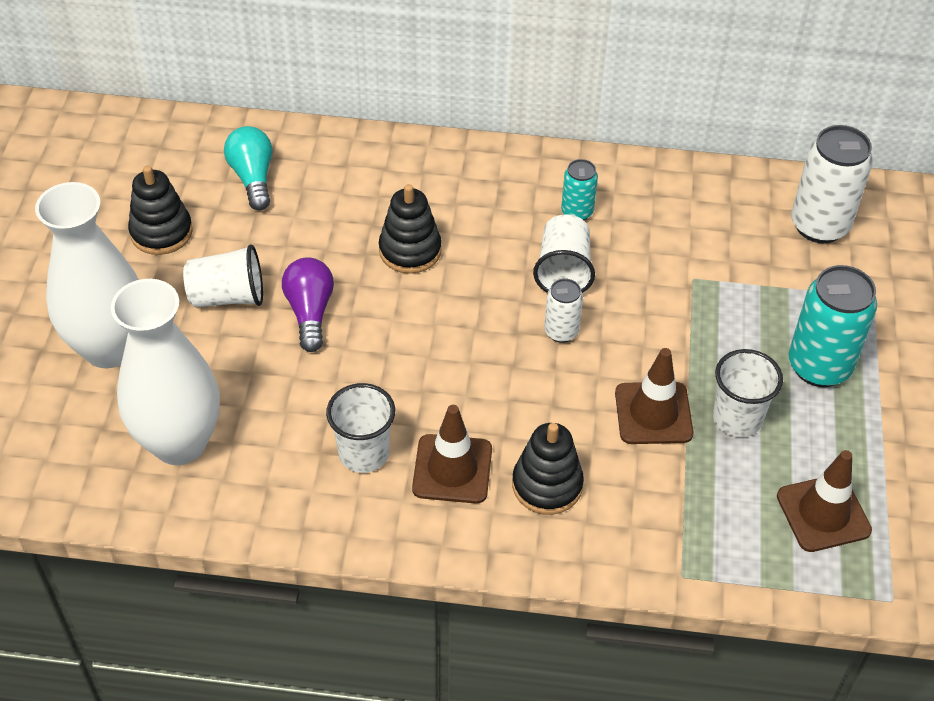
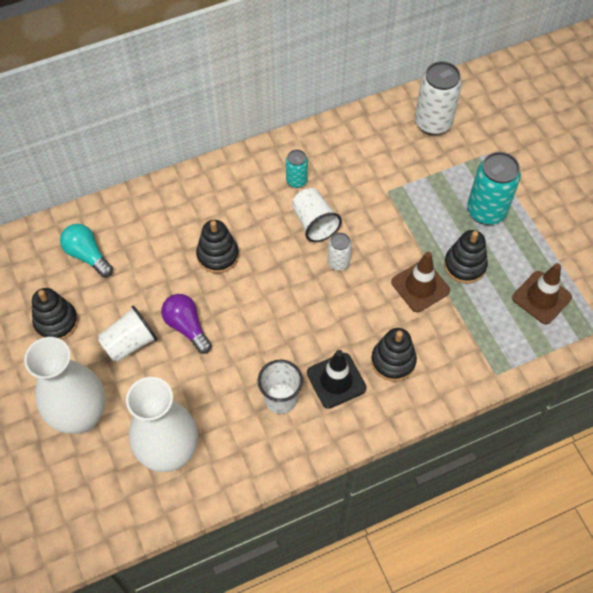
camera: 30 degrees left, 10 degrees up
(452, 469) = (336, 380): brown traffic cone -> black traffic cone
(737, 418) = (464, 265): white cup -> black stacking toy

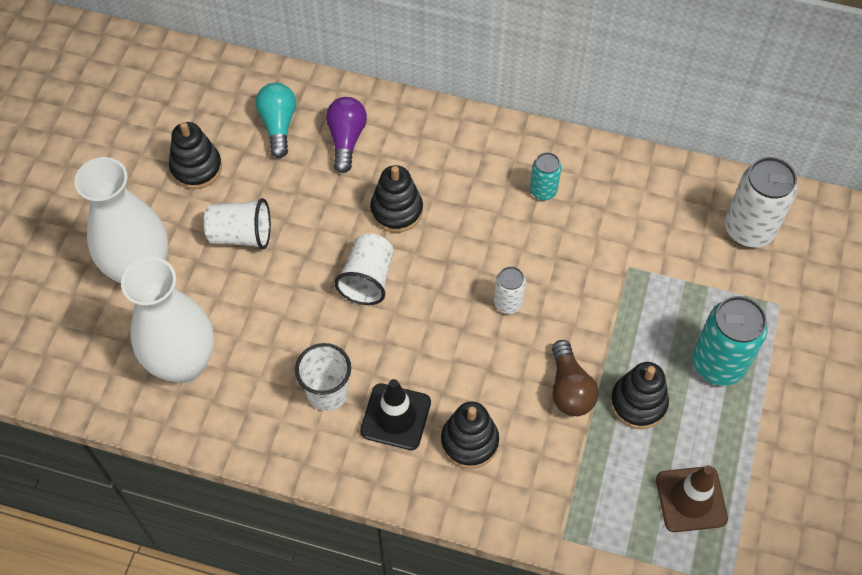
camera: 40 degrees right, 0 degrees up
(187, 327) = (305, 258): purple light bulb -> purple light bulb (346, 139)
(314, 223) = (521, 246): white cup -> white cup (368, 279)
(420, 286) = (569, 389): brown traffic cone -> brown light bulb

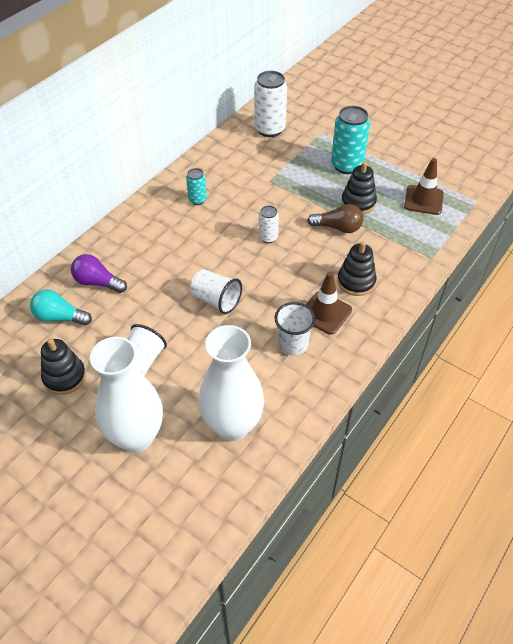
camera: 70 degrees left, 10 degrees down
(395, 417) = (325, 313): black traffic cone -> brown traffic cone
(396, 210) = (171, 271): black stacking toy -> none

